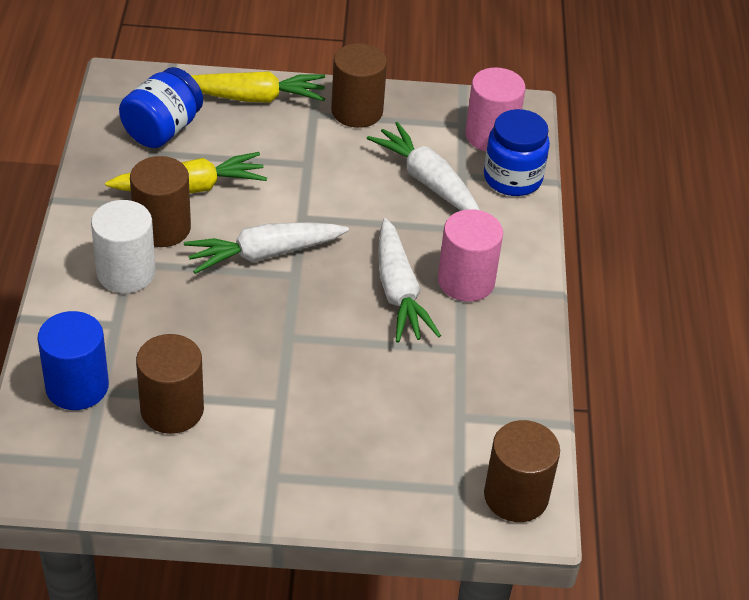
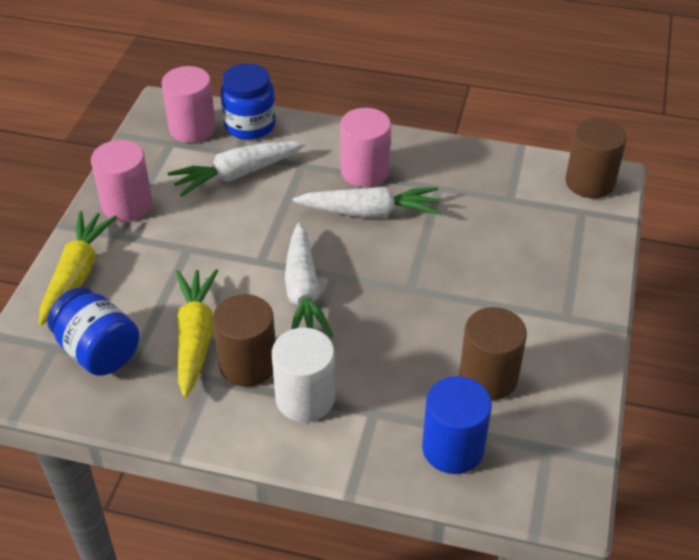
camera: 75 degrees left, 0 degrees up
(357, 111) = (127, 205): brown cylinder -> pink cylinder

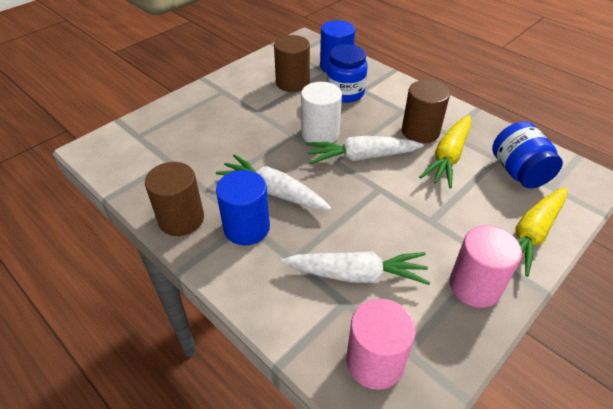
camera: 150 degrees left, 0 degrees up
(250, 125) = (310, 334): blue jar -> blue jar (345, 93)
(303, 292) = (362, 157): white carrot -> white carrot turned 120 degrees counterclockwise
(305, 398) = (395, 106): white cylinder -> white cylinder (320, 133)
(365, 171) = (246, 228): pink cylinder -> blue cylinder
(589, 182) = (106, 150): brown cylinder -> brown cylinder (181, 219)

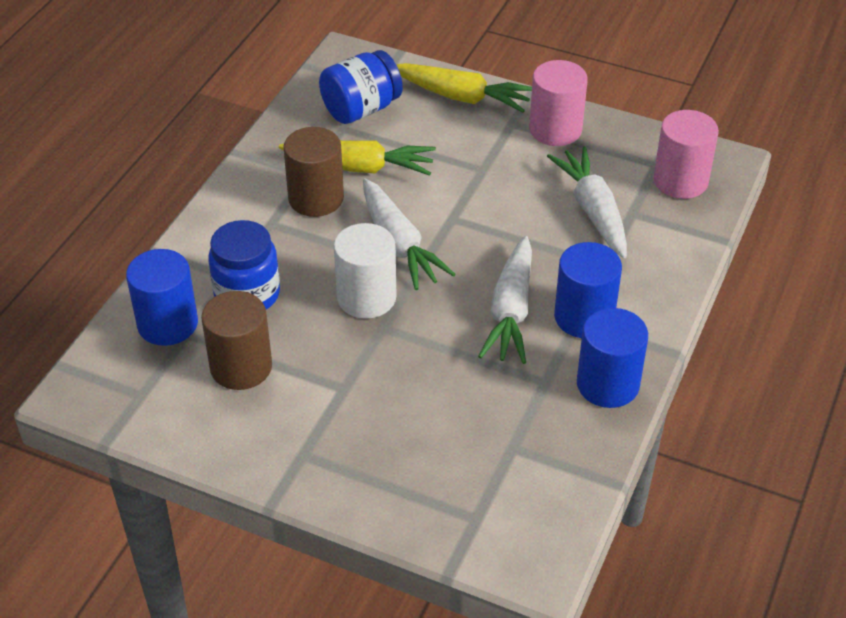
camera: 110 degrees left, 0 degrees up
(181, 219) = (607, 384): brown cylinder -> blue cylinder

